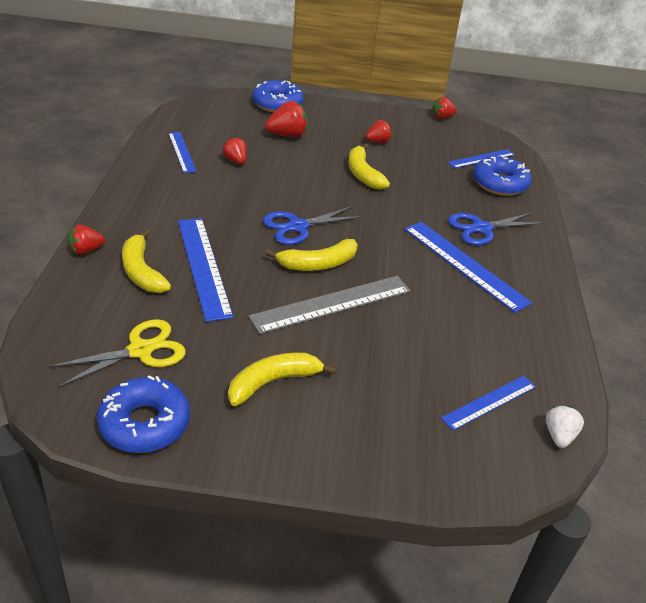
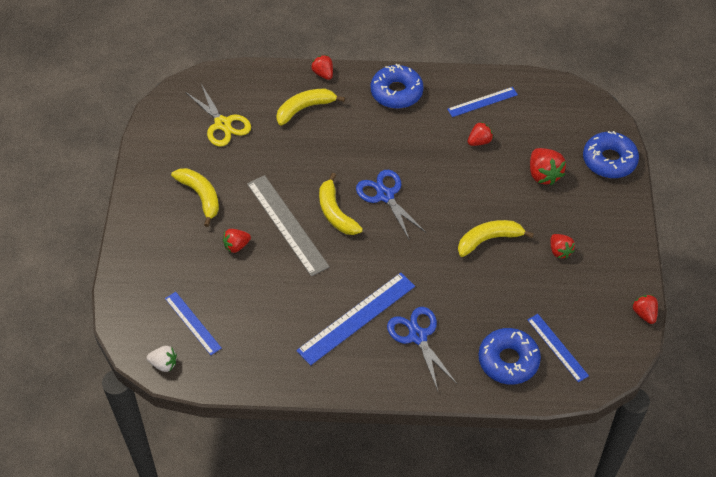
camera: 90 degrees right, 15 degrees up
(145, 423) = (161, 138): blue donut -> blue donut (396, 92)
(203, 266) = (318, 142): blue ruler -> none
(363, 351) = (236, 246): none -> red strawberry

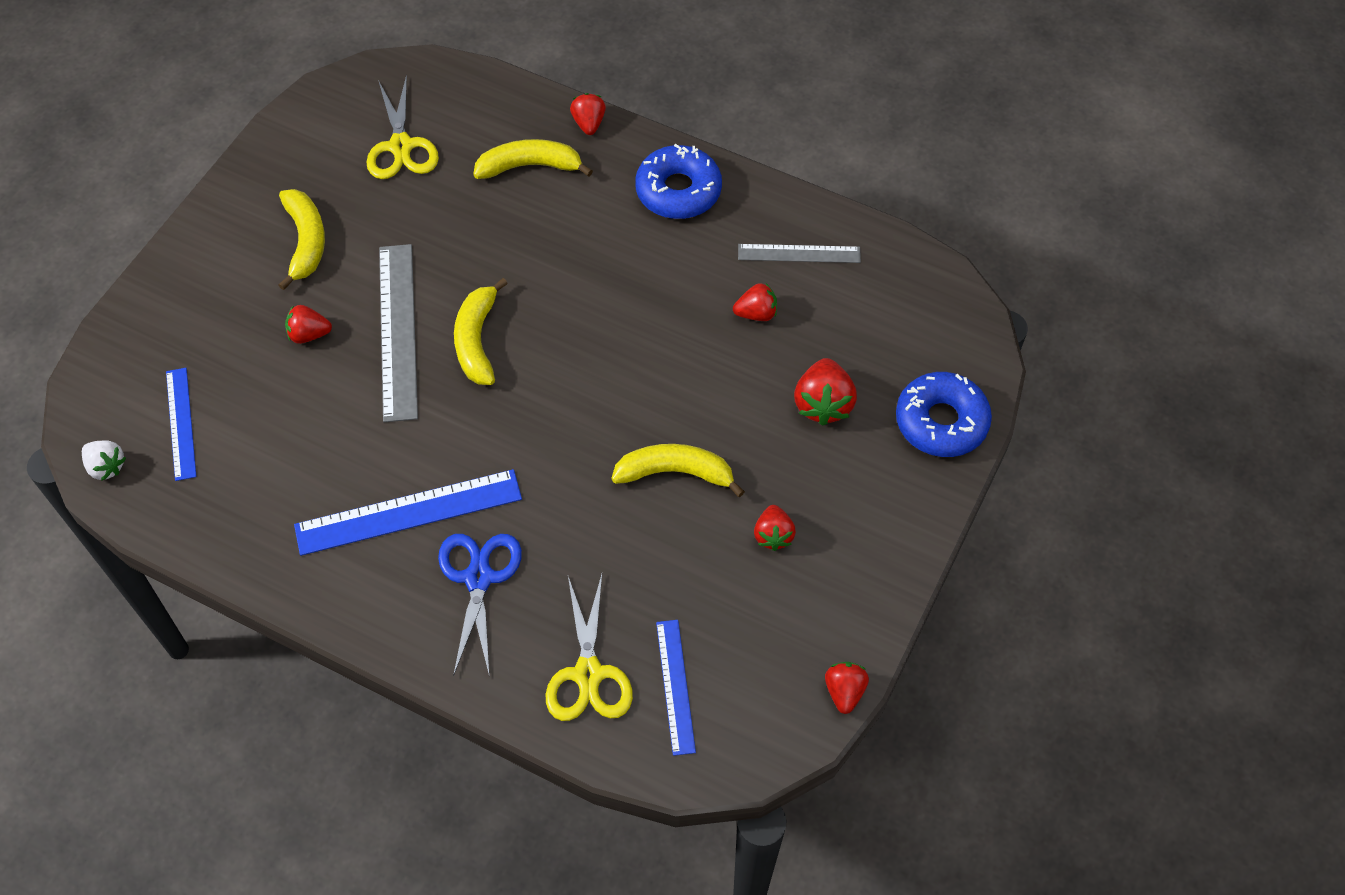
camera: 25 degrees right, 5 degrees up
(385, 195) = (564, 343): blue scissors -> none
(482, 102) = (799, 253): blue ruler -> grey ruler
(508, 360) = (588, 674): blue donut -> yellow scissors

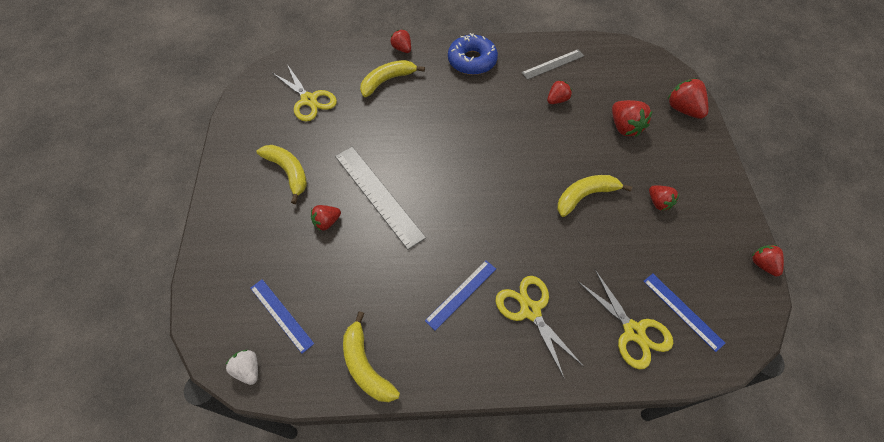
camera: 30 degrees left, 0 degrees up
(106, 467) = (248, 369): white strawberry -> white strawberry turned 135 degrees counterclockwise
(408, 512) = (461, 294): blue ruler -> blue ruler, size x0.60
(477, 341) = (427, 179): yellow banana -> yellow banana (366, 366)
(478, 578) = (530, 310): blue scissors -> yellow scissors
(941, 422) = (683, 109): blue donut -> red strawberry

